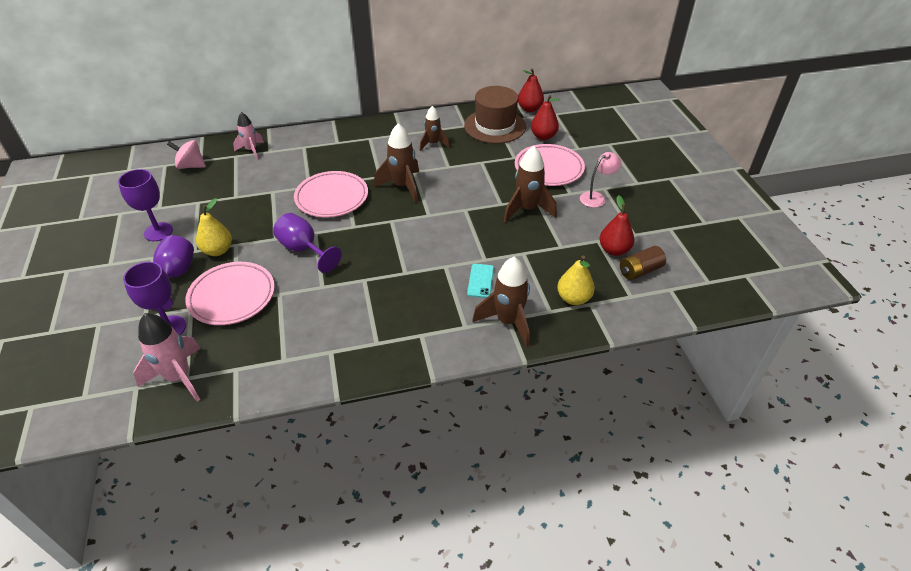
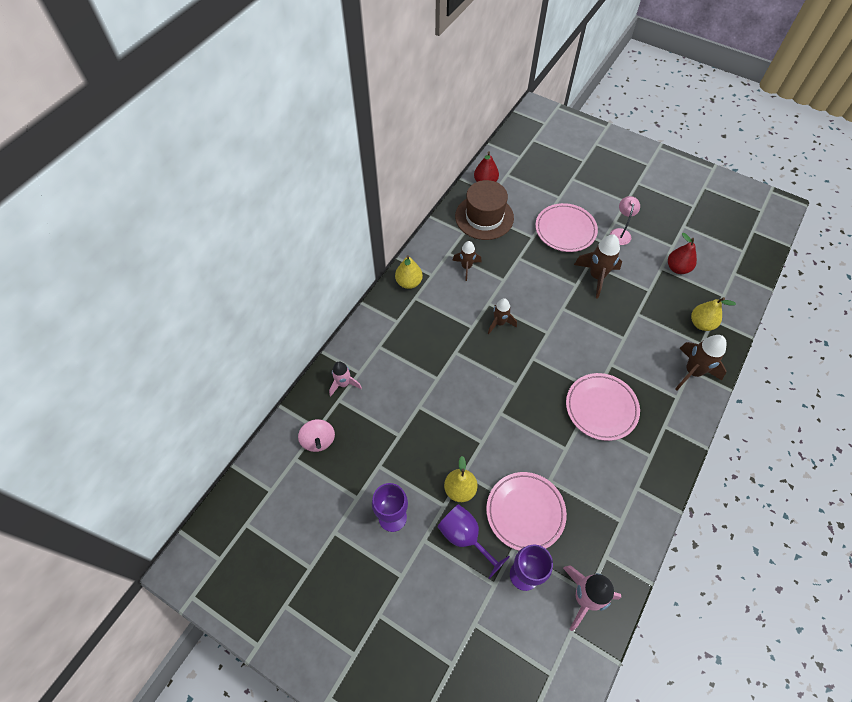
camera: 45 degrees left, 15 degrees up
(191, 166) = (318, 440): pink spinning top -> pink spinning top turned 75 degrees counterclockwise
(304, 250) = (514, 433): purple goblet -> none
(332, 198) = (468, 374): pink plate -> pink plate (601, 408)
(380, 128) = (409, 282): none -> yellow pear
(402, 186) = (499, 323): brown rocket -> brown rocket, size x0.64
(480, 281) = (643, 356): turquoise phone -> none
(543, 136) = (526, 203): red pear -> none
(640, 271) = (706, 272): brown battery -> none

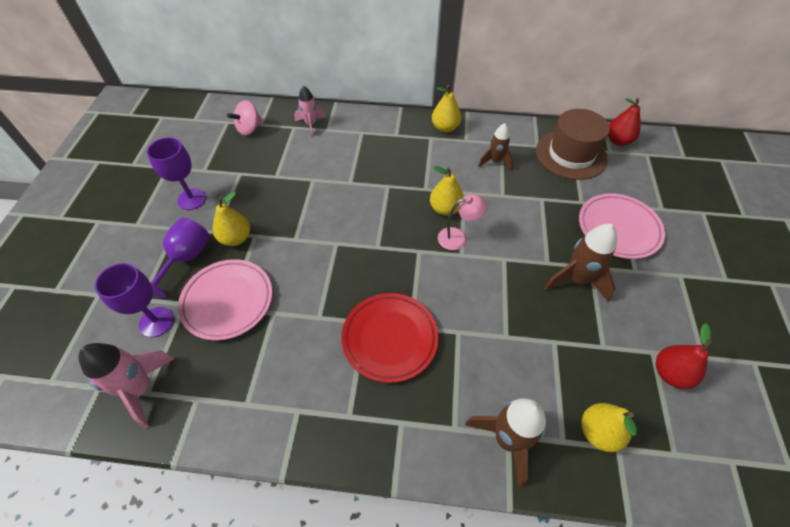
camera: 65 degrees right, 5 degrees down
(499, 323) = (445, 209): brown rocket -> yellow pear
(601, 408) = (390, 338): pink plate -> red plate
(620, 233) = (667, 286): pink lamp -> pink lamp (458, 237)

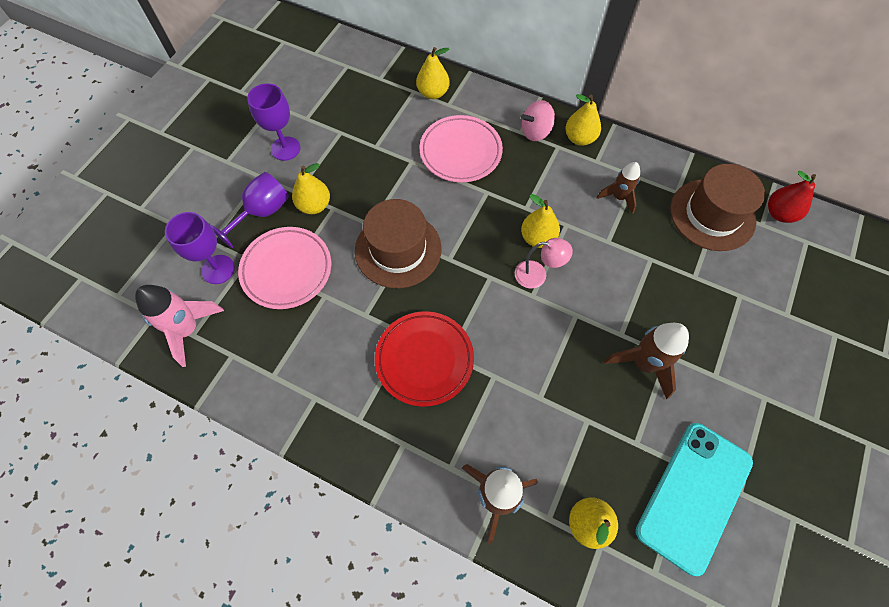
camera: 20 degrees right, 10 degrees up
(249, 129) = (367, 81): pink spinning top -> pink spinning top (535, 132)
(311, 124) = (433, 93): pink rocket -> yellow pear
(328, 252) = (398, 249): none -> brown hat
(618, 228) = (722, 321): pink plate -> pink plate (460, 152)
(670, 373) = (694, 495): red pear -> turquoise phone

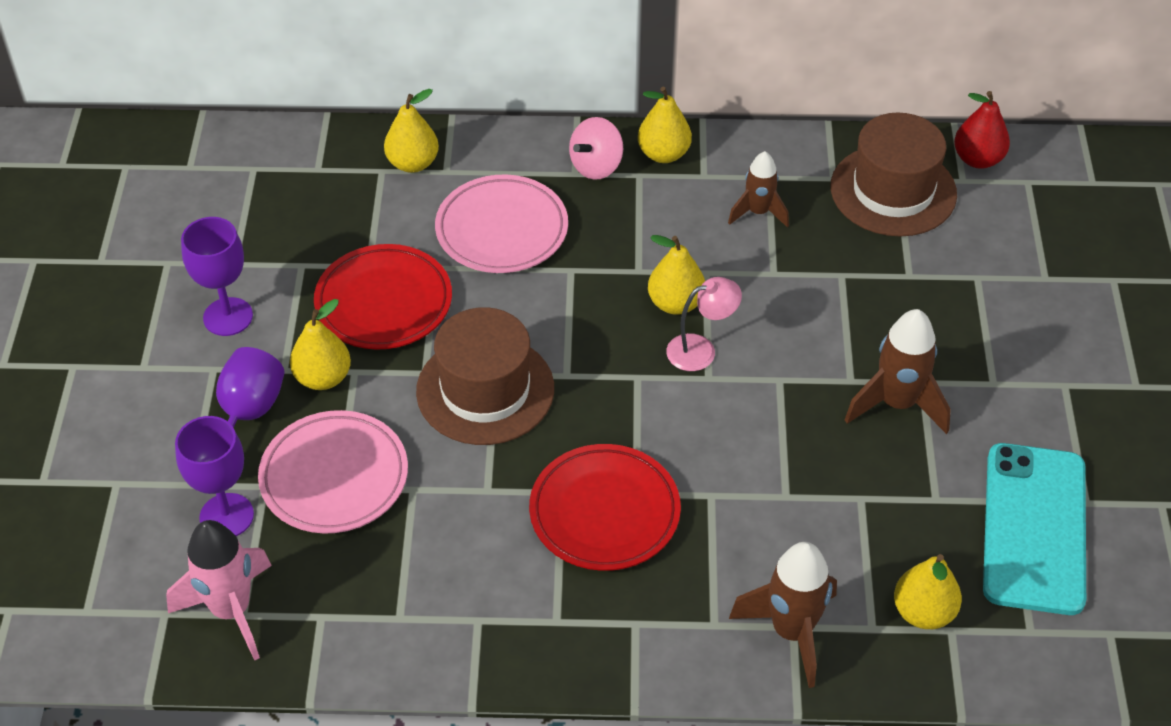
camera: 25 degrees left, 15 degrees down
(371, 172) = (384, 302): none -> red plate

